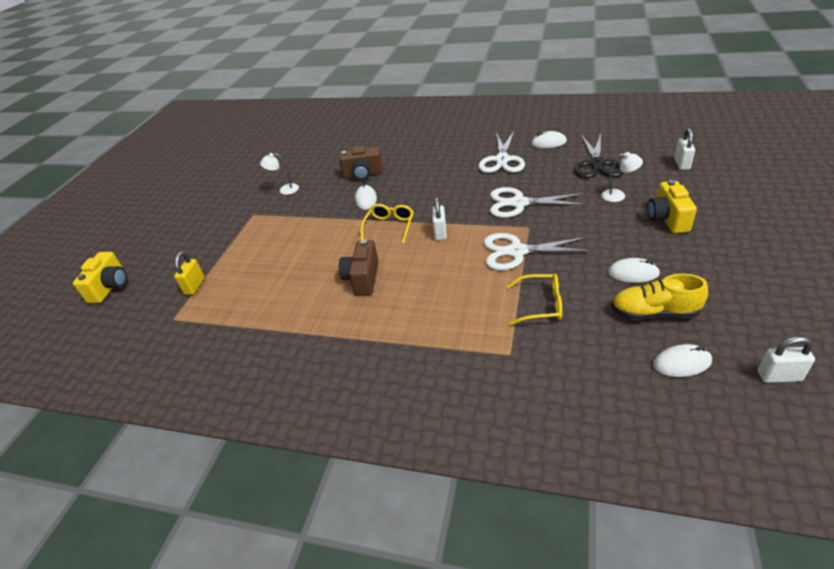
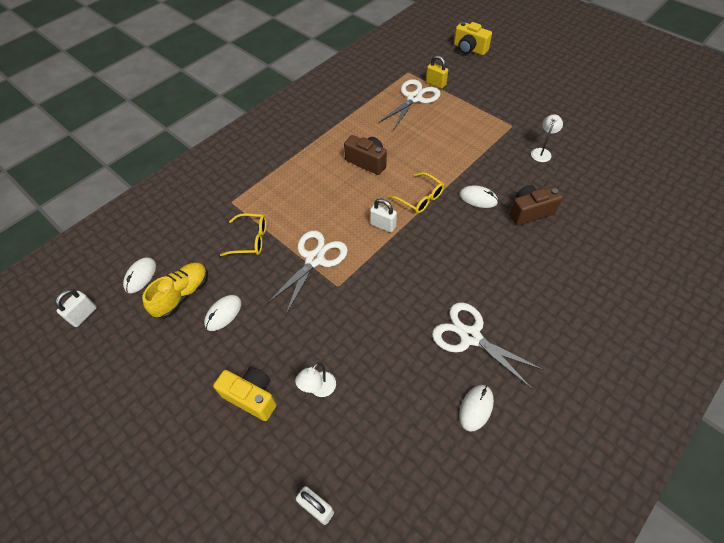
camera: 115 degrees right, 15 degrees up
(363, 174) = (530, 212): brown camera -> brown camera turned 45 degrees clockwise
(519, 203) = (377, 301): white scissors -> white scissors (414, 98)
(541, 305) = (250, 239): yellow glasses -> yellow glasses turned 120 degrees counterclockwise
(597, 164) = (388, 419): black scissors -> none

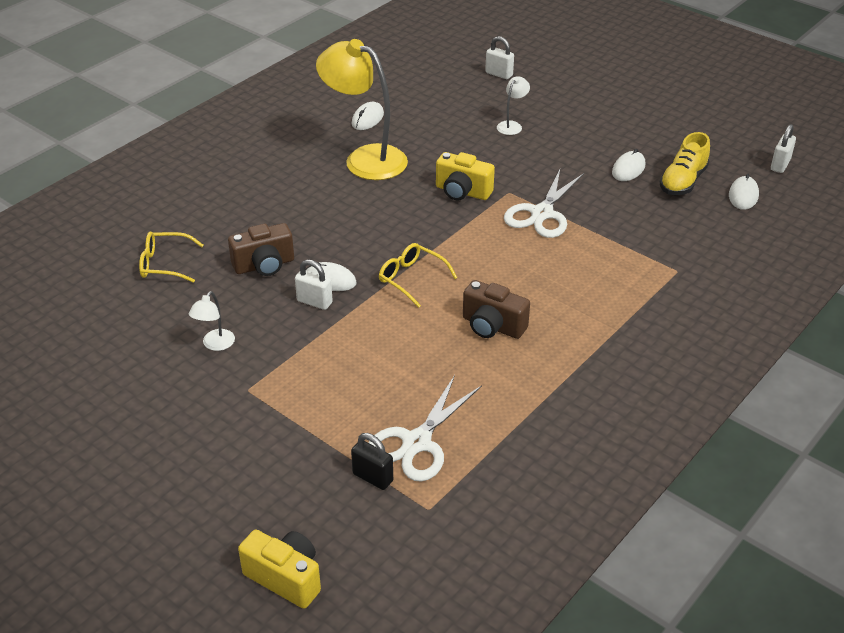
camera: 175 degrees right, 15 degrees down
(250, 239) = (629, 230): yellow glasses -> yellow glasses (165, 264)
(251, 396) = (573, 120): yellow camera -> yellow camera (462, 192)
(383, 225) = (461, 248): white padlock -> white padlock (314, 302)
(435, 84) = (373, 477): yellow padlock -> black padlock
(470, 336) = (365, 159): white scissors -> yellow lamp

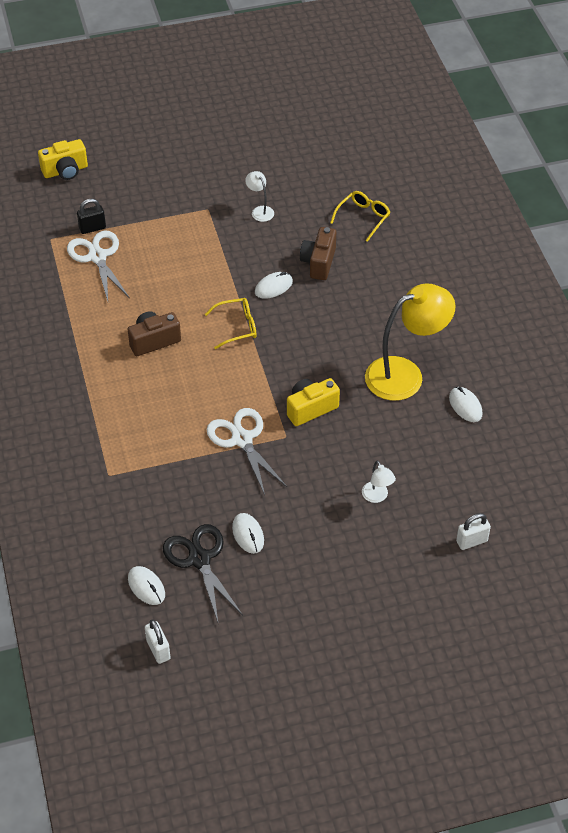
camera: 125 degrees right, 10 degrees up
(314, 302) = (258, 270): white padlock -> none
(683, 182) = (199, 559): yellow shoe -> black scissors

